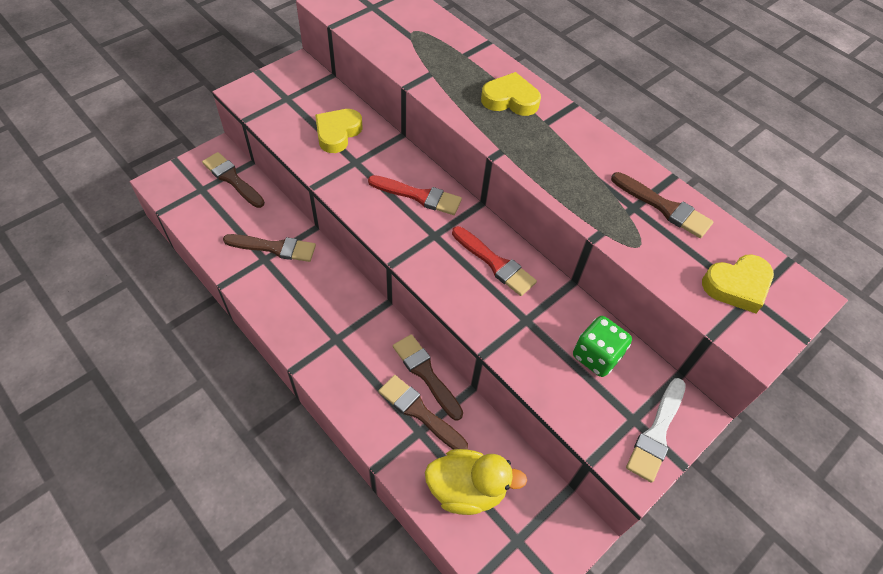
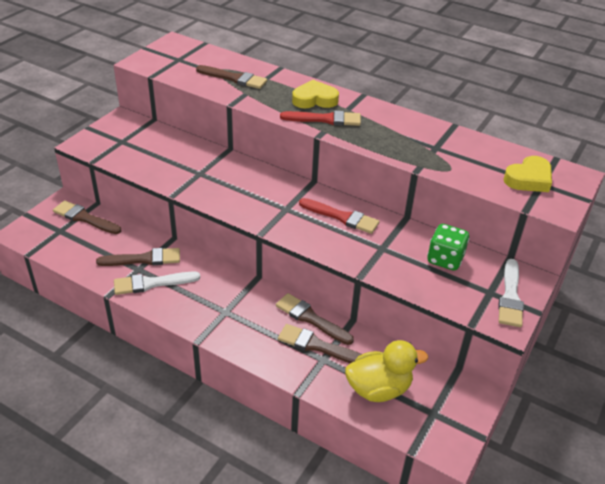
camera: 15 degrees left, 15 degrees down
(271, 281) = (152, 283): none -> white brush
(337, 133) = (176, 157): yellow heart -> none
(419, 196) = (262, 186): red brush -> red brush (325, 119)
(664, 207) = (457, 144): brown brush -> brown brush (234, 78)

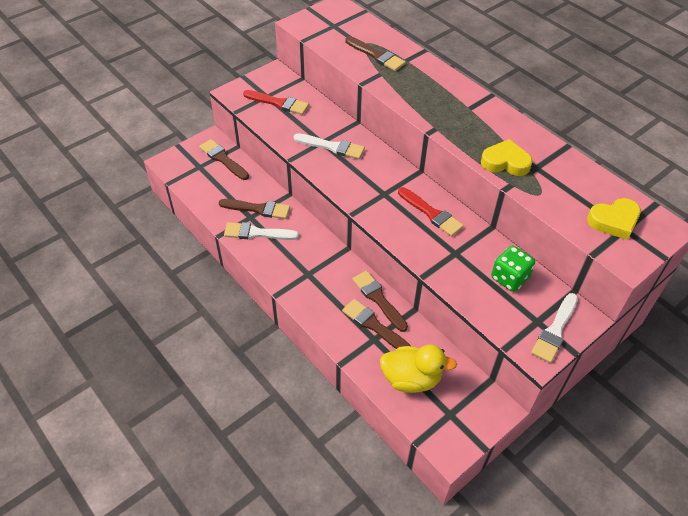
camera: 20 degrees right, 10 degrees up
(213, 176) = (332, 147): none -> white brush
(314, 99) = (442, 92): yellow heart -> yellow heart (505, 162)
(325, 119) = (443, 116): red brush -> red brush (279, 103)

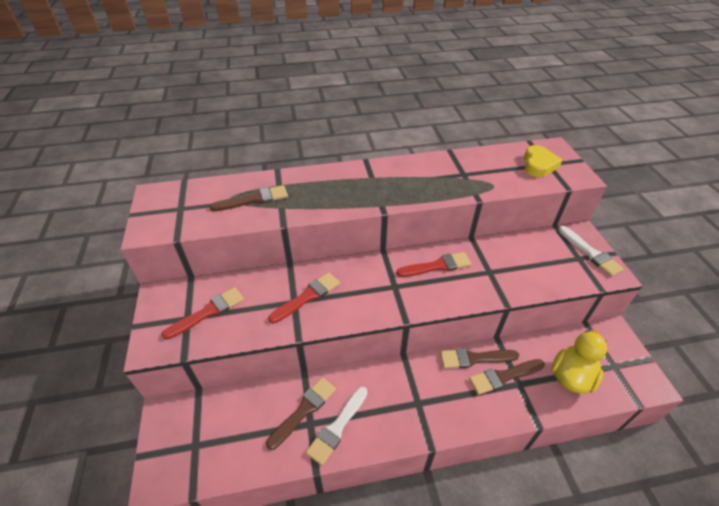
camera: 60 degrees left, 5 degrees down
(223, 159) = (204, 413): brown brush -> none
(332, 147) = (307, 296): white brush -> red brush
(505, 162) = (448, 186): yellow heart -> none
(509, 278) = (530, 253): green dice -> none

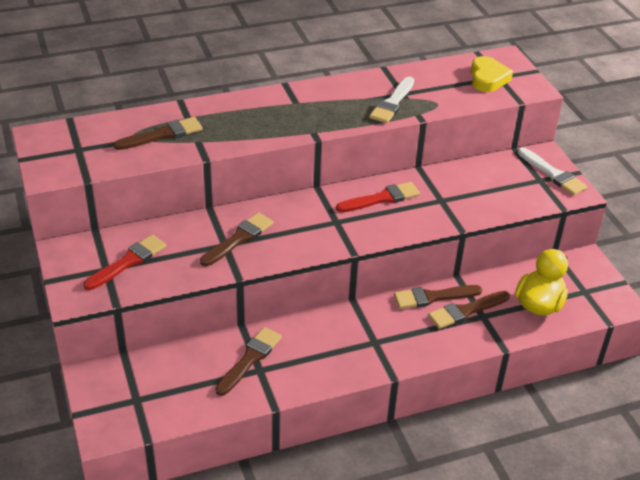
camera: 10 degrees left, 5 degrees down
(307, 296) = (239, 238): red brush -> brown brush
(337, 427) = (290, 370): white brush -> white brush (392, 103)

